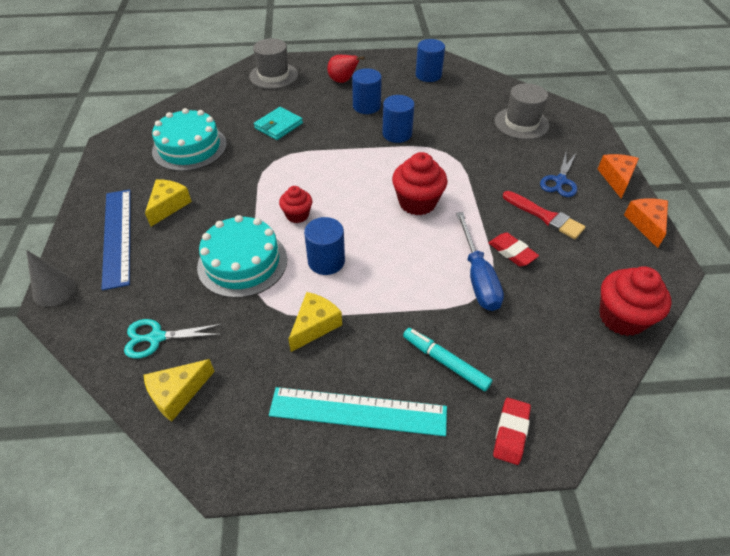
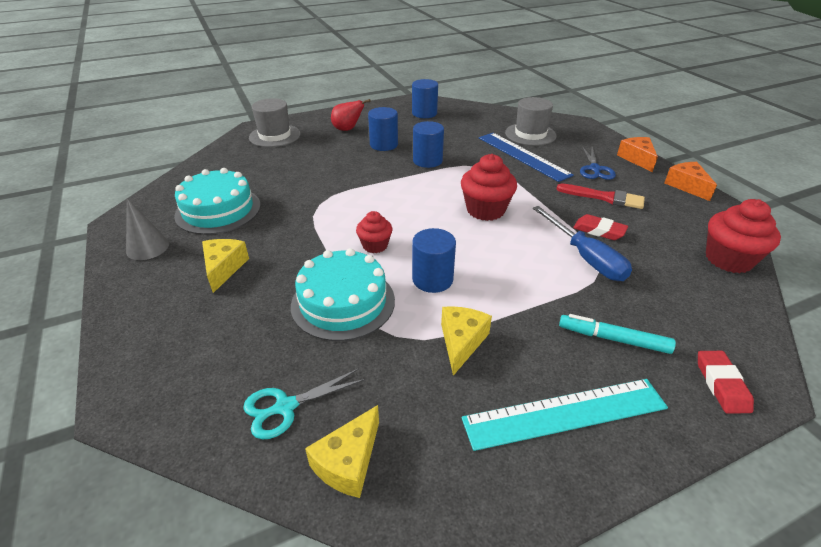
camera: 20 degrees left, 10 degrees down
(54, 290) = (117, 391): grey cone -> grey cone (147, 247)
(117, 236) = (175, 312): blue ruler -> blue ruler (523, 156)
(278, 126) = (306, 174): turquoise wallet -> none

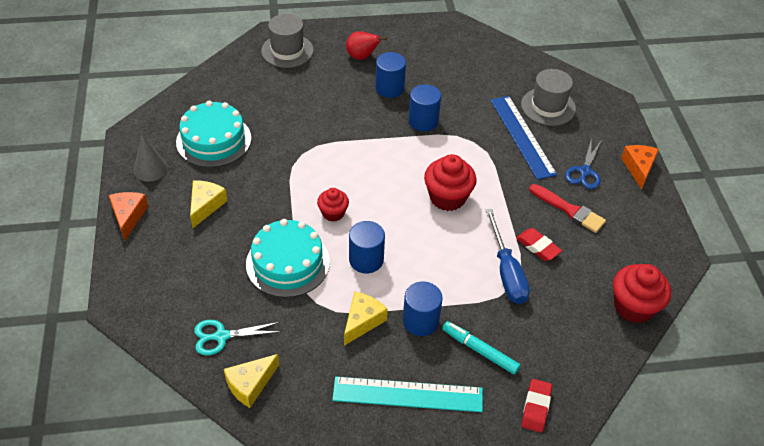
camera: 15 degrees right, 10 degrees up
(424, 113) = (451, 48): blue cylinder -> blue cylinder (420, 321)
(686, 186) = (662, 216): orange cheese -> orange cheese (128, 216)

